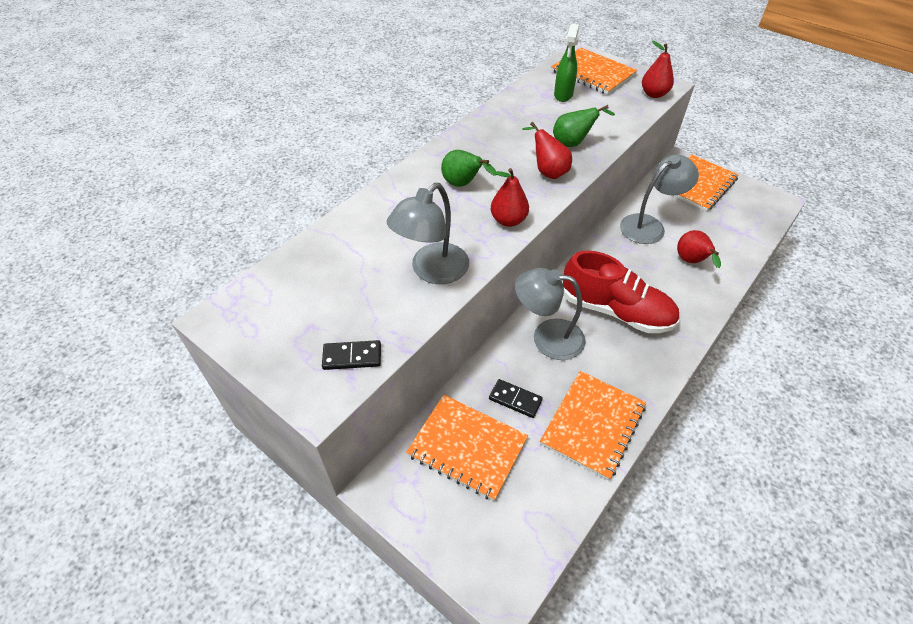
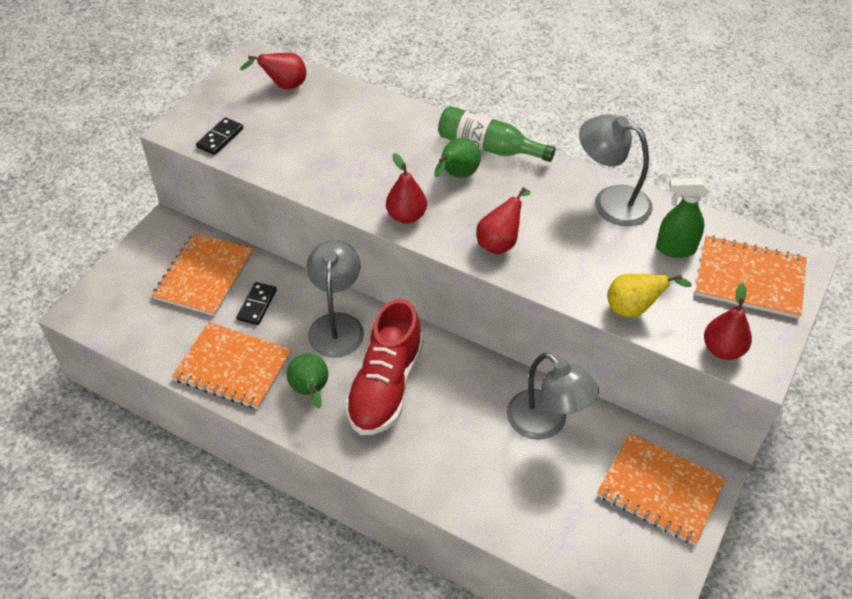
camera: 80 degrees right, 0 degrees up
(352, 357) = (220, 138): black domino -> black domino turned 45 degrees clockwise
(432, 162) = (488, 147): none -> green bottle
(432, 271) = (323, 170): grey lamp -> grey lamp (610, 201)
(573, 143) = (565, 263): green pear -> green pear (311, 391)
(593, 73) = (749, 279): orange notebook -> orange notebook turned 75 degrees clockwise
(619, 121) = (634, 309): none -> yellow pear
(691, 261) = (487, 469): red pear -> red pear (284, 86)

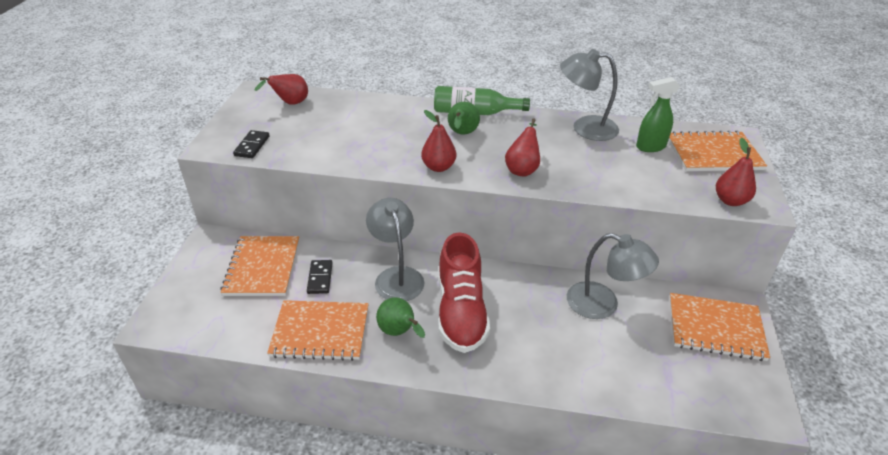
camera: 20 degrees left, 10 degrees down
(634, 309) = (650, 189): yellow pear -> none

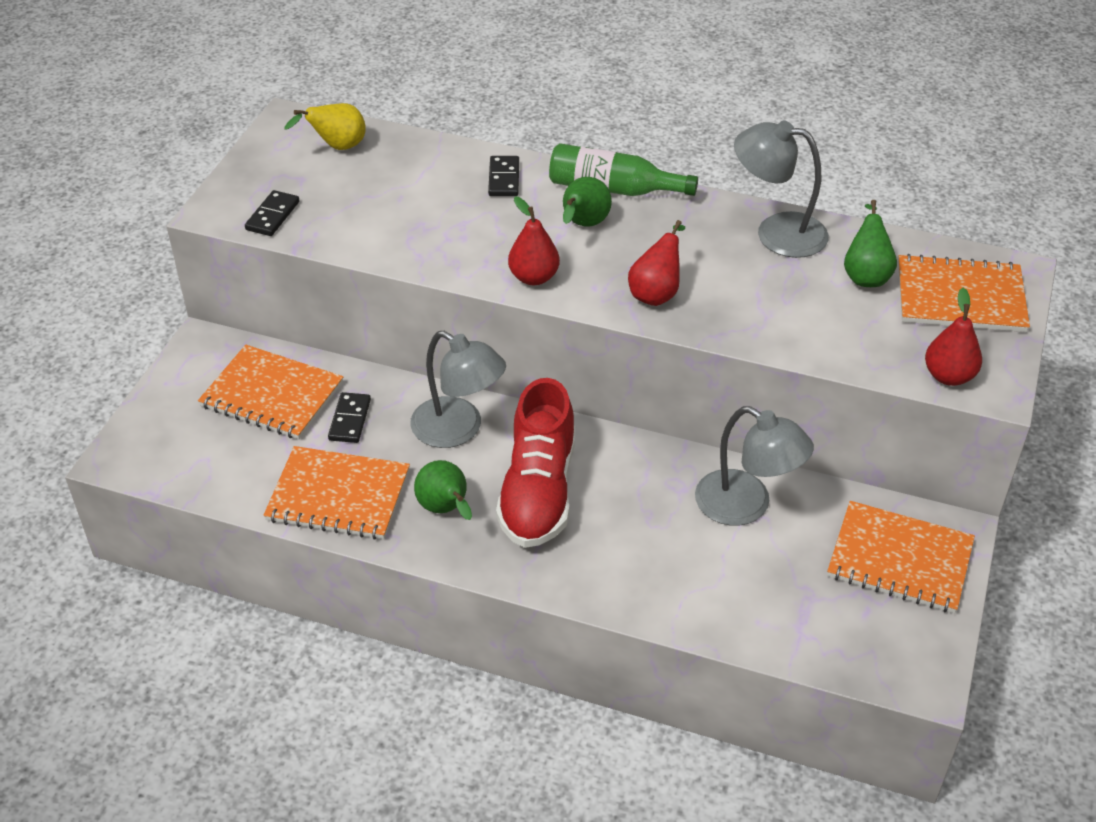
camera: 10 degrees right, 5 degrees up
(262, 267) = (272, 394): orange notebook -> orange notebook turned 75 degrees counterclockwise
(290, 103) = (337, 147): red pear -> yellow pear
(396, 276) = (458, 430): grey lamp -> grey lamp turned 135 degrees clockwise
(403, 112) = (504, 179): none -> black domino
(650, 147) = (866, 275): green spray bottle -> green pear

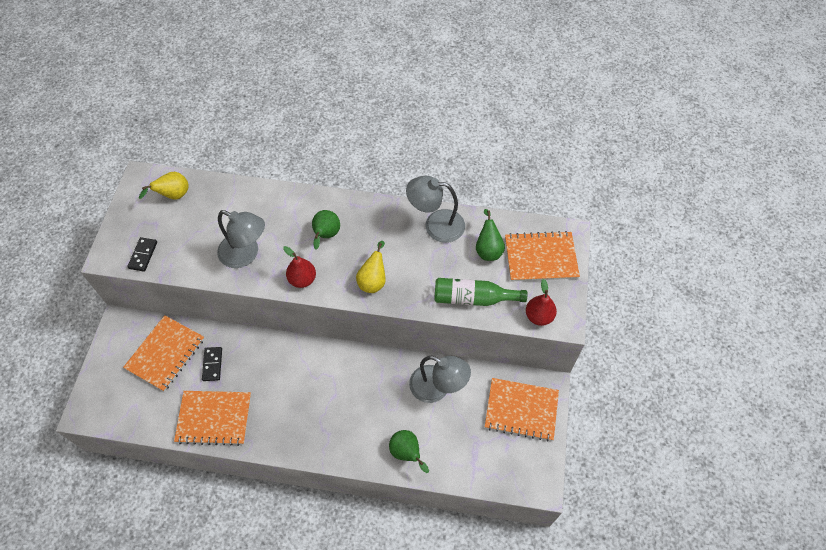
camera: 10 degrees left, 15 degrees up
(272, 394) = (165, 354): orange notebook -> orange notebook turned 75 degrees counterclockwise
(445, 509) = (275, 417): green pear -> green pear (407, 453)
(458, 430) = (274, 361): grey lamp -> grey lamp (246, 254)
(504, 179) = (275, 206): black domino -> none
(538, 491) = (324, 396): red shoe -> none
(613, 189) = (340, 205): green bottle -> green bottle (473, 298)
(656, 293) = (373, 281): red pear -> yellow pear

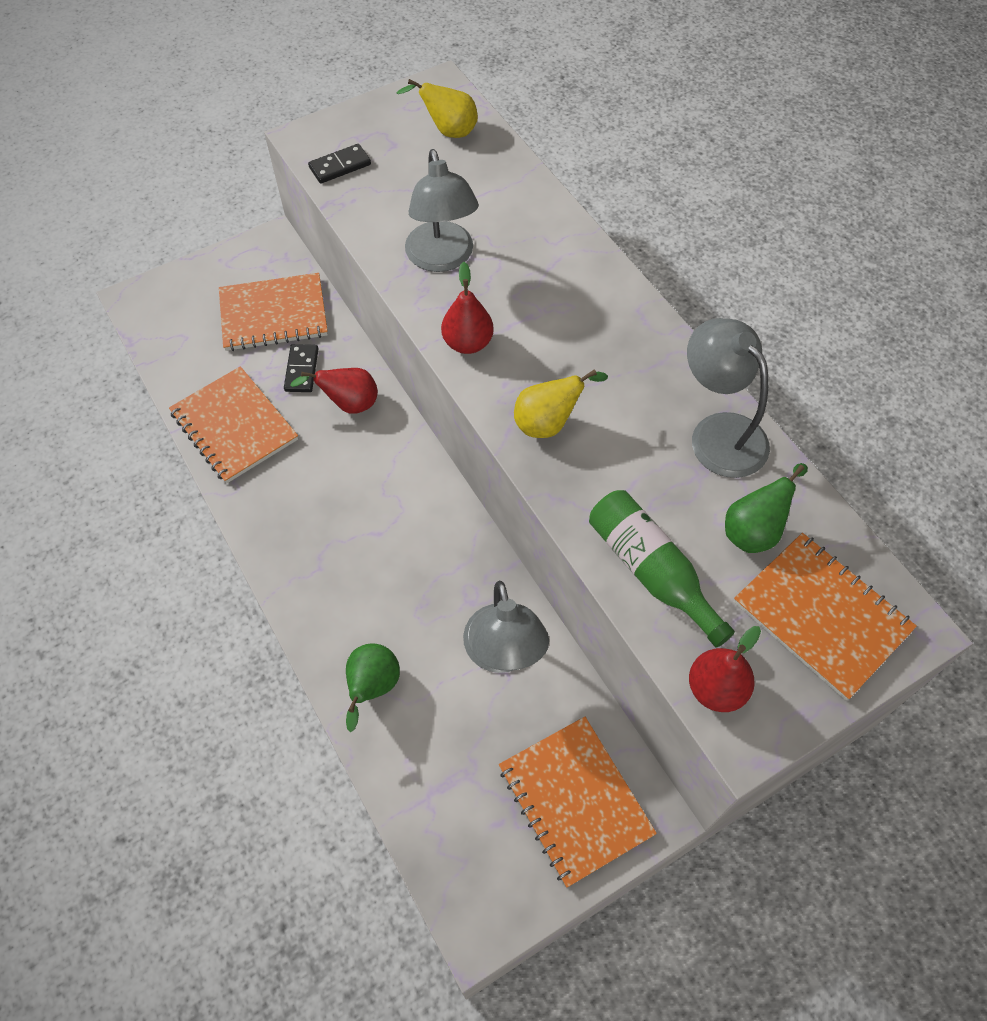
camera: 50 degrees right, 0 degrees up
(212, 364) = (302, 370): black domino -> black domino turned 45 degrees counterclockwise
(253, 358) = (349, 404): none -> red pear
(326, 235) = (559, 319): green pear -> none

